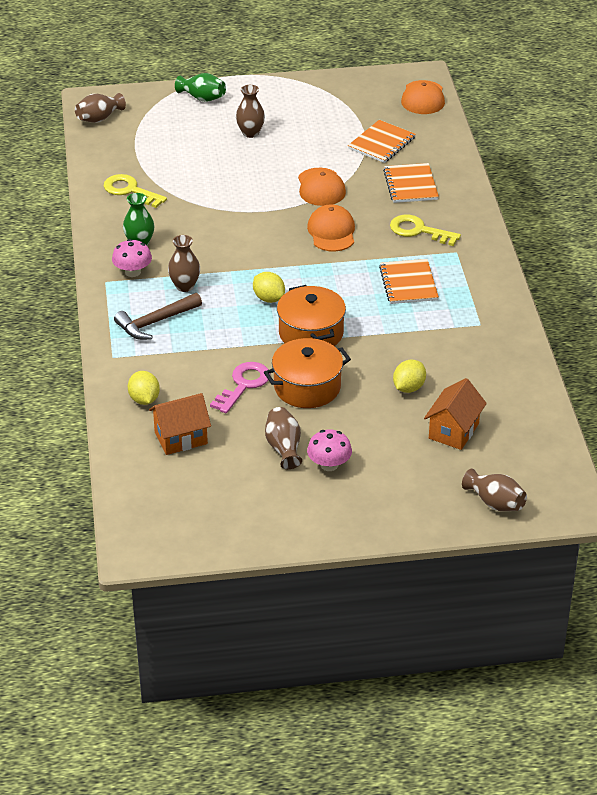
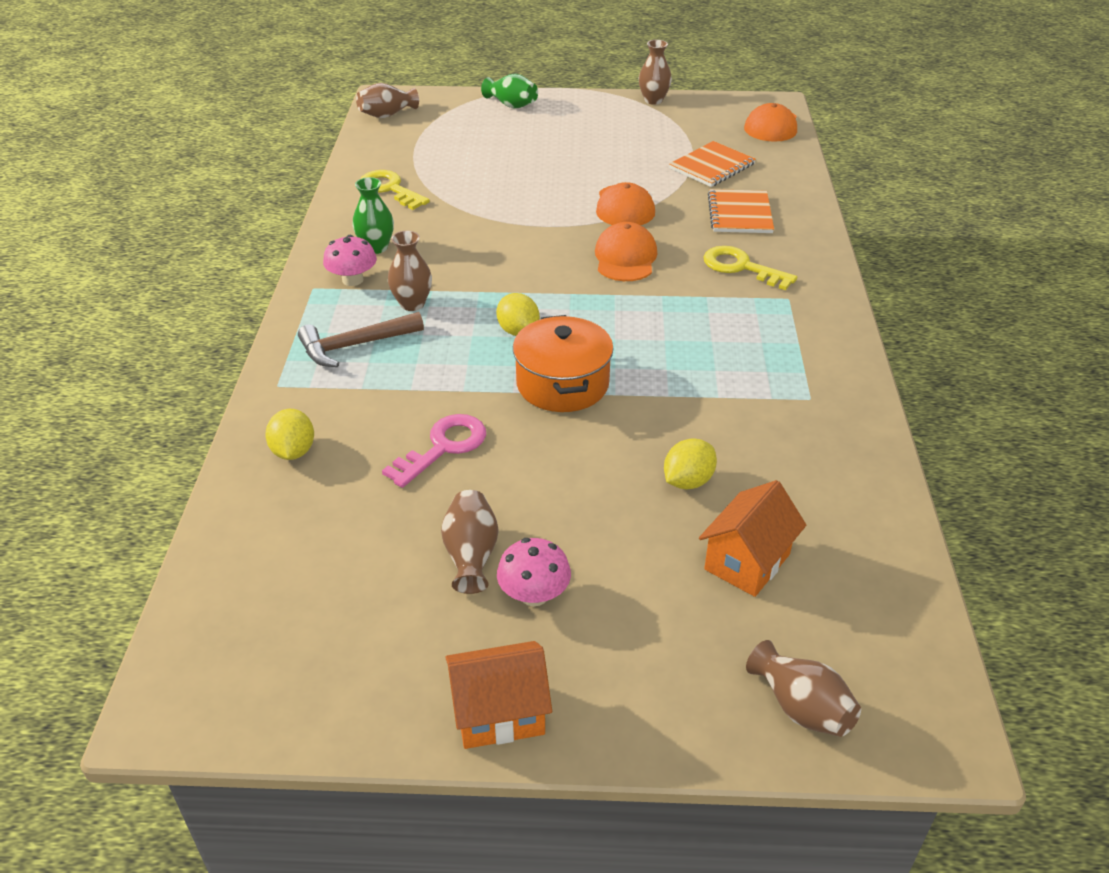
camera: 10 degrees right, 0 degrees up
(181, 438) = (321, 518): orange house -> orange house (499, 713)
(250, 133) = (556, 143): brown vase -> brown vase (653, 100)
(307, 387) = (535, 461): orange pot -> none
(408, 283) = (715, 331): orange notebook -> none

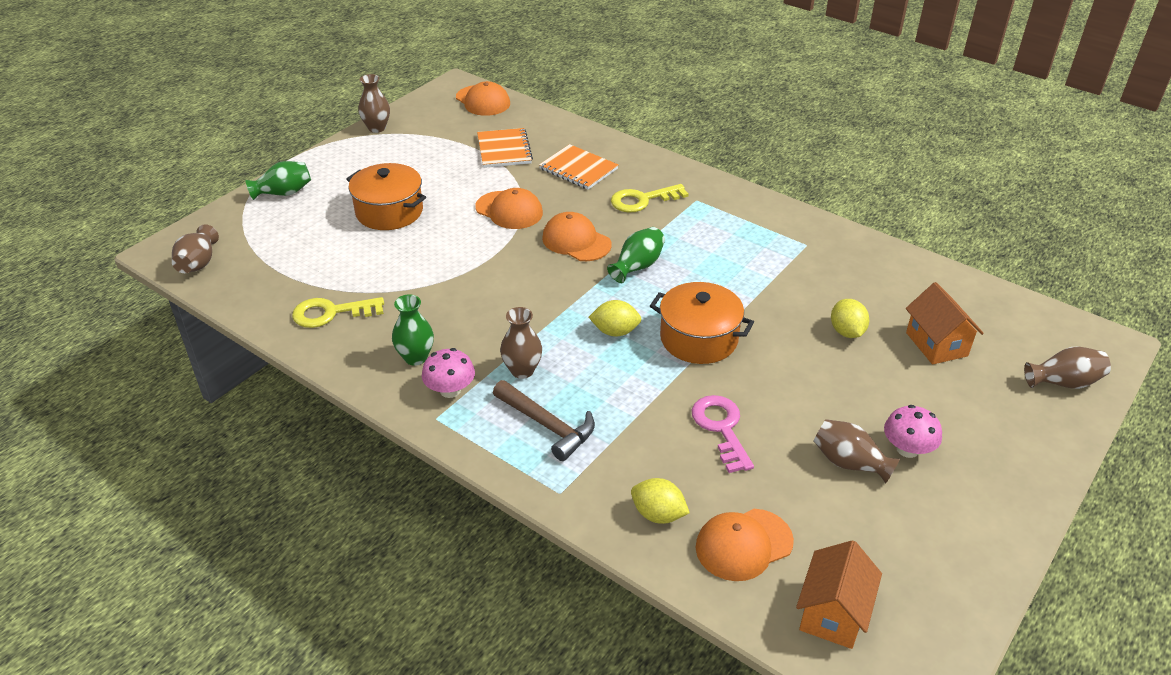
camera: 55 degrees left, 0 degrees up
(294, 520) = (743, 544): none -> orange cap
(354, 346) = (548, 426): brown hammer -> brown hammer turned 60 degrees counterclockwise
(499, 713) = (1005, 512): orange house -> orange house (833, 613)
(547, 156) = (389, 212): none -> orange pot
(631, 305) = (637, 266): none -> green vase

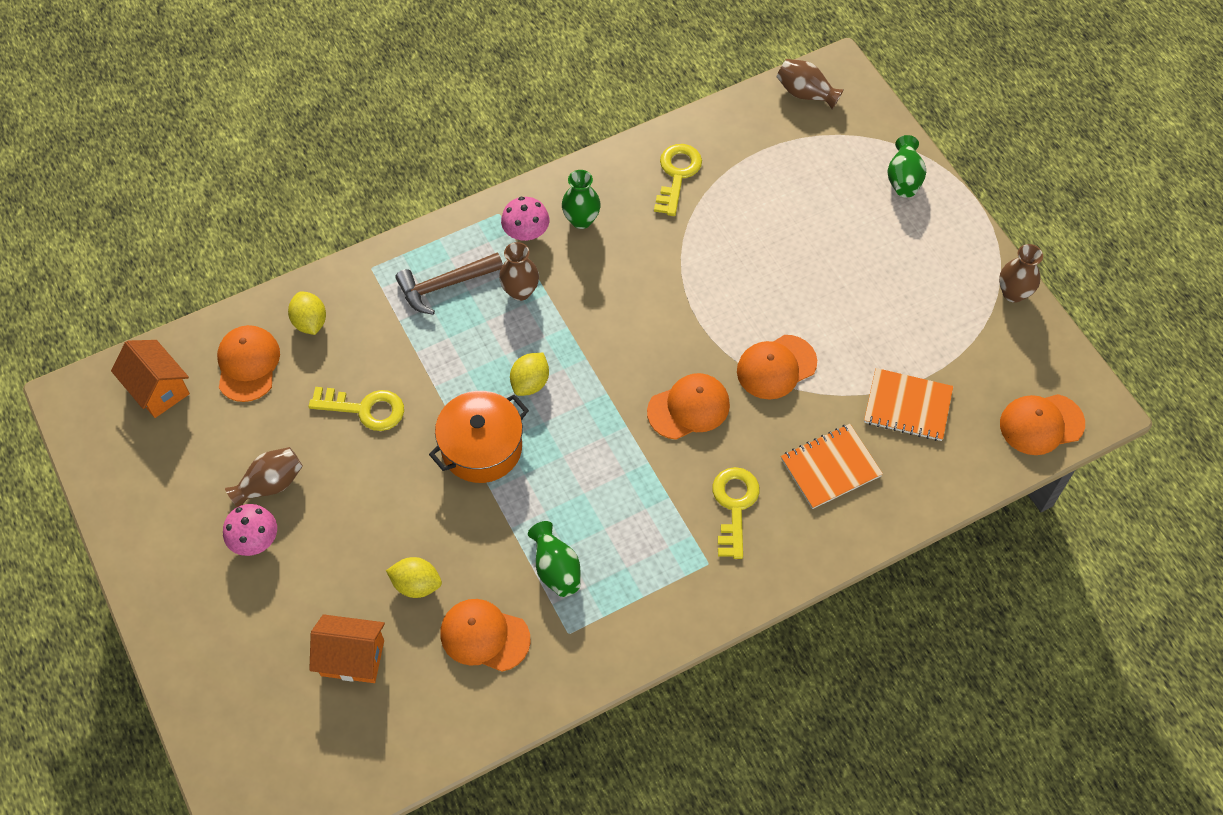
camera: 115 degrees right, 20 degrees up
(389, 212) = (824, 259): orange pot -> none
(637, 266) = (617, 446): green vase -> green vase (556, 568)
(658, 514) = (310, 322): yellow lemon -> yellow lemon turned 75 degrees counterclockwise
(721, 428) = (365, 409): pink key -> yellow key
(849, 282) = (484, 636): none -> orange cap
(1063, 382) = (237, 740): brown vase -> none

